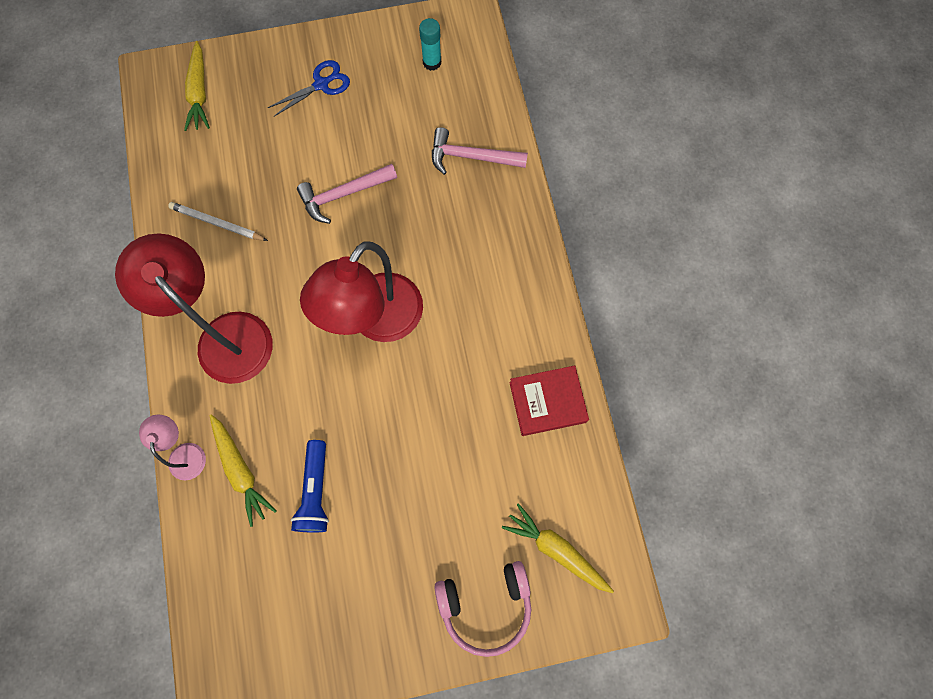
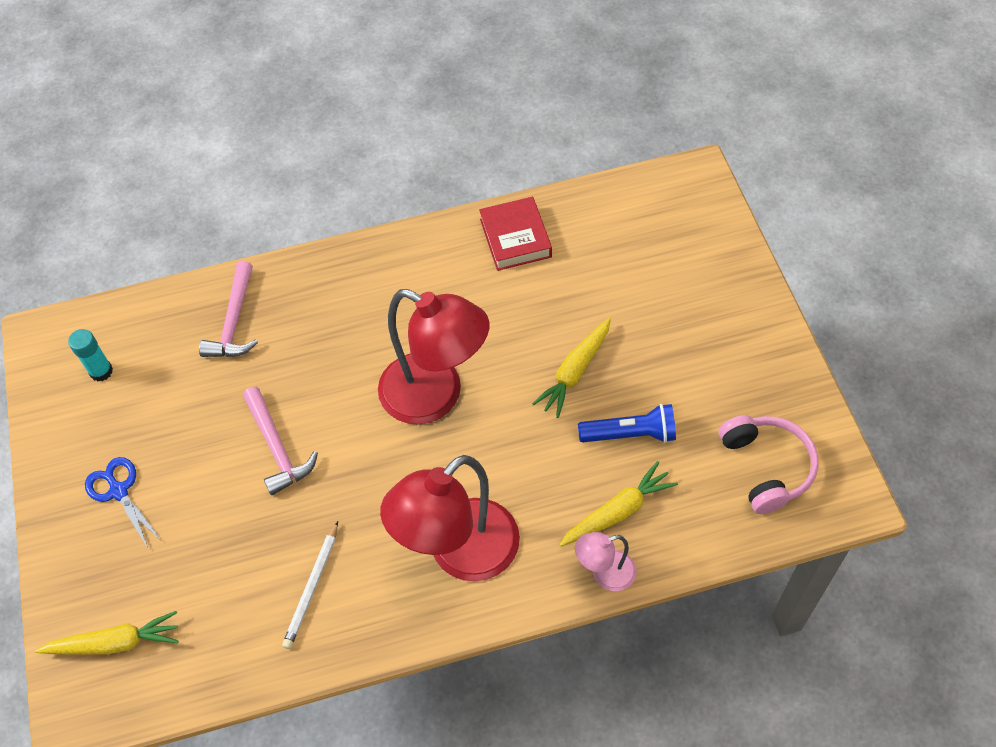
camera: 90 degrees left, 15 degrees down
(485, 605) = (717, 276): pink headphones -> pink headphones (766, 467)
(556, 550) = (657, 224): yellow carrot -> yellow carrot (575, 371)

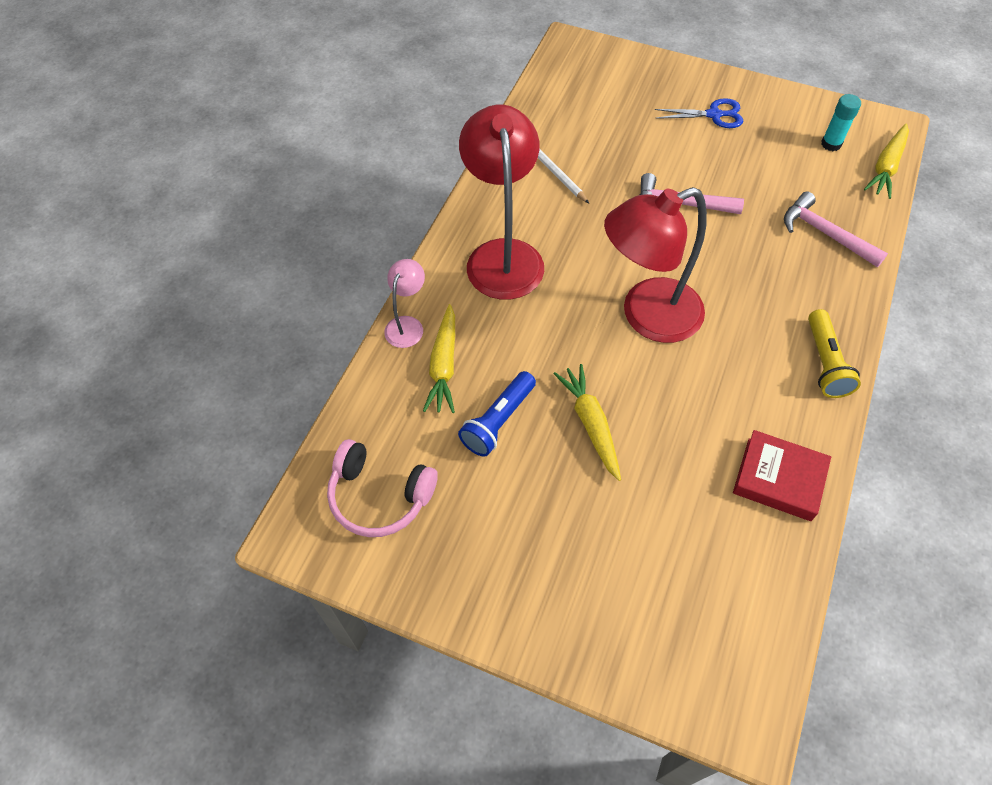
camera: 125 degrees right, 0 degrees up
(115, 643) = (602, 74): yellow carrot -> yellow carrot (886, 167)
(384, 259) = (825, 362): none -> yellow flashlight

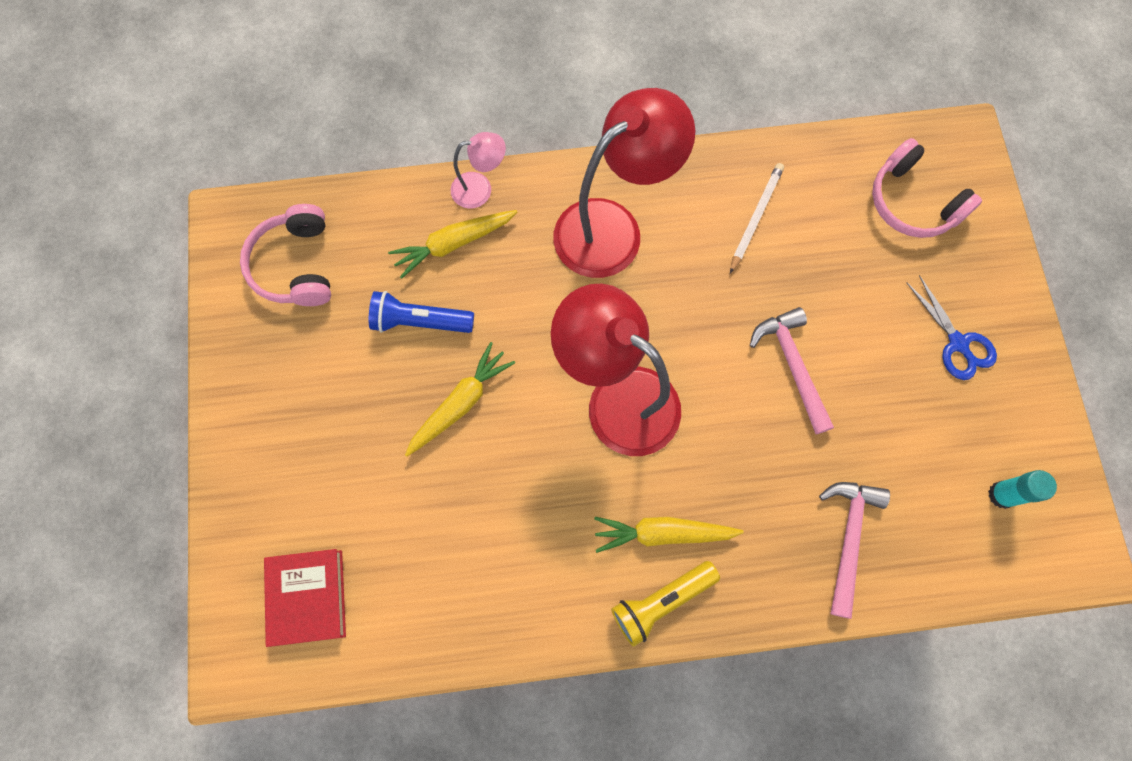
camera: 60 degrees right, 15 degrees up
(598, 88) = (912, 202): none -> pink headphones
(779, 479) = (492, 605): red book -> red book (308, 597)
(886, 167) = (1006, 574): yellow carrot -> yellow carrot (663, 533)

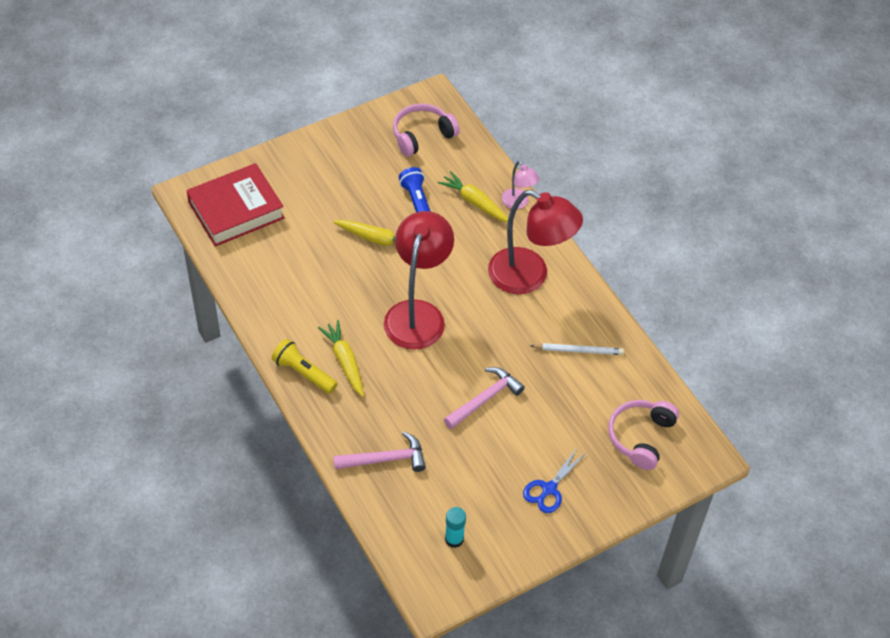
camera: 65 degrees right, 20 degrees down
(308, 597) = (236, 210): red book -> red book, size x1.52

